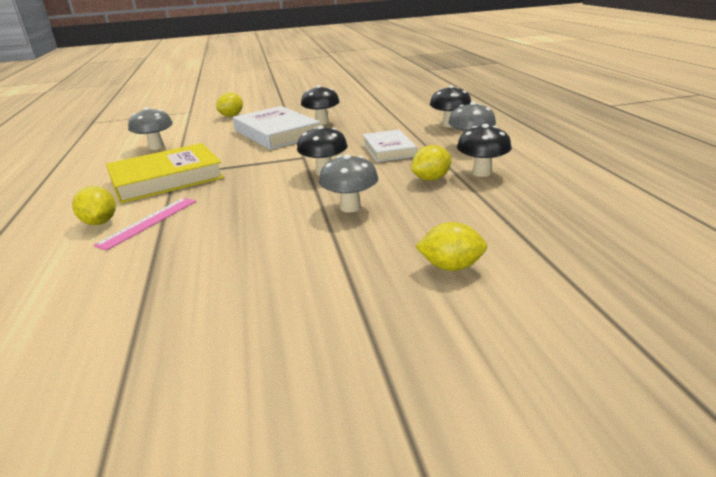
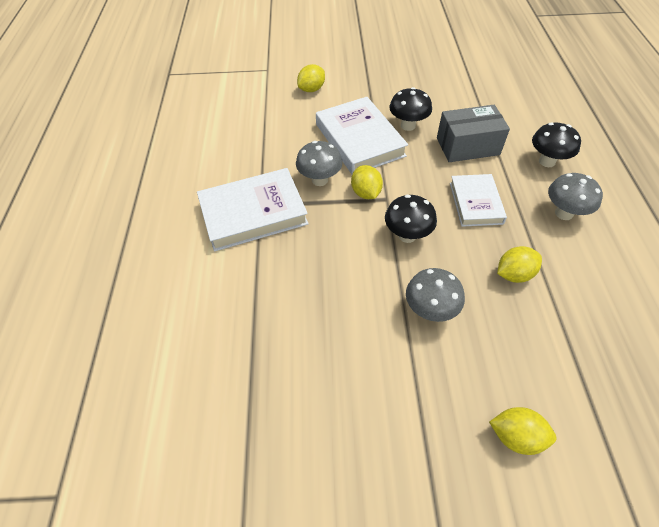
camera: 10 degrees right, 25 degrees up
(100, 222) = (199, 282): yellow lemon -> yellow lemon (366, 193)
(148, 222) = (243, 292): pink ruler -> none
(156, 147) = (238, 144): grey mushroom -> grey mushroom (320, 180)
(167, 179) = (253, 213): yellow book -> white book
(377, 125) = (467, 146): none -> grey box
(482, 173) = (568, 274): black mushroom -> none

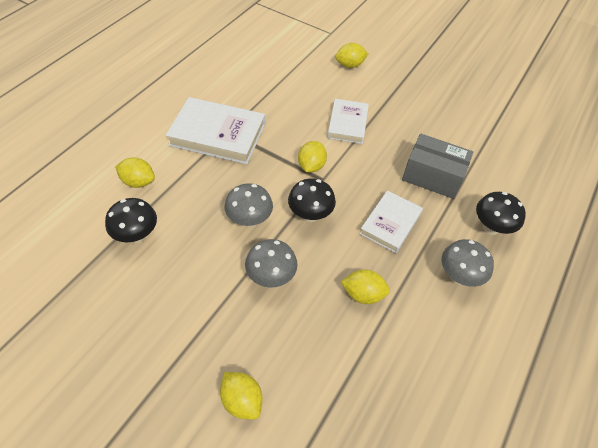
camera: 30 degrees right, 0 degrees up
(218, 304) = (138, 182): none -> yellow lemon
(320, 180) = (287, 137): grey mushroom -> grey mushroom (249, 220)
(360, 140) = (347, 124): white book -> white book, size x0.62
(408, 126) = (398, 133): black mushroom -> black mushroom (137, 235)

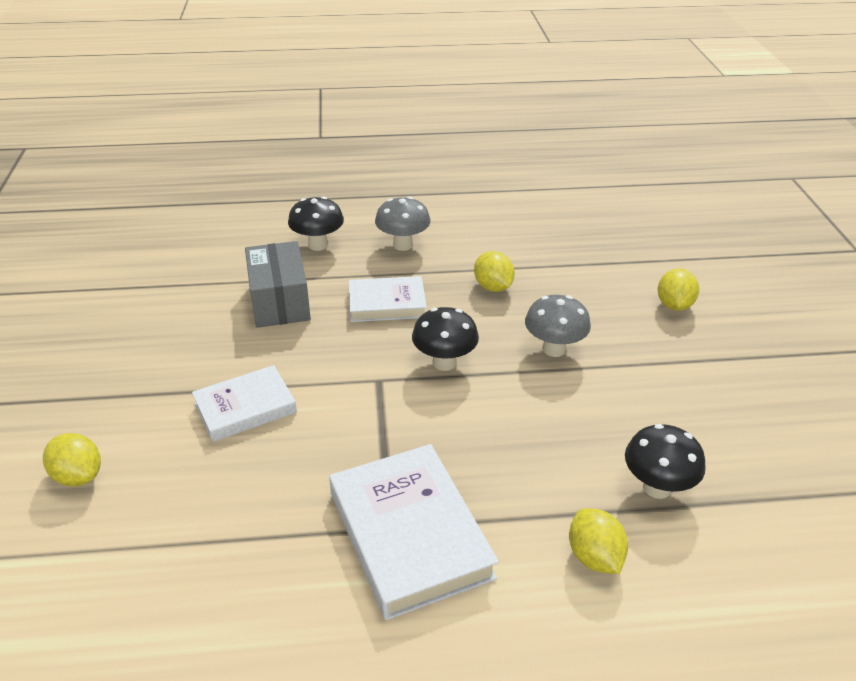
camera: 125 degrees left, 15 degrees down
(249, 220) = (511, 405): grey mushroom -> none
(311, 166) = (366, 400): yellow lemon -> none

